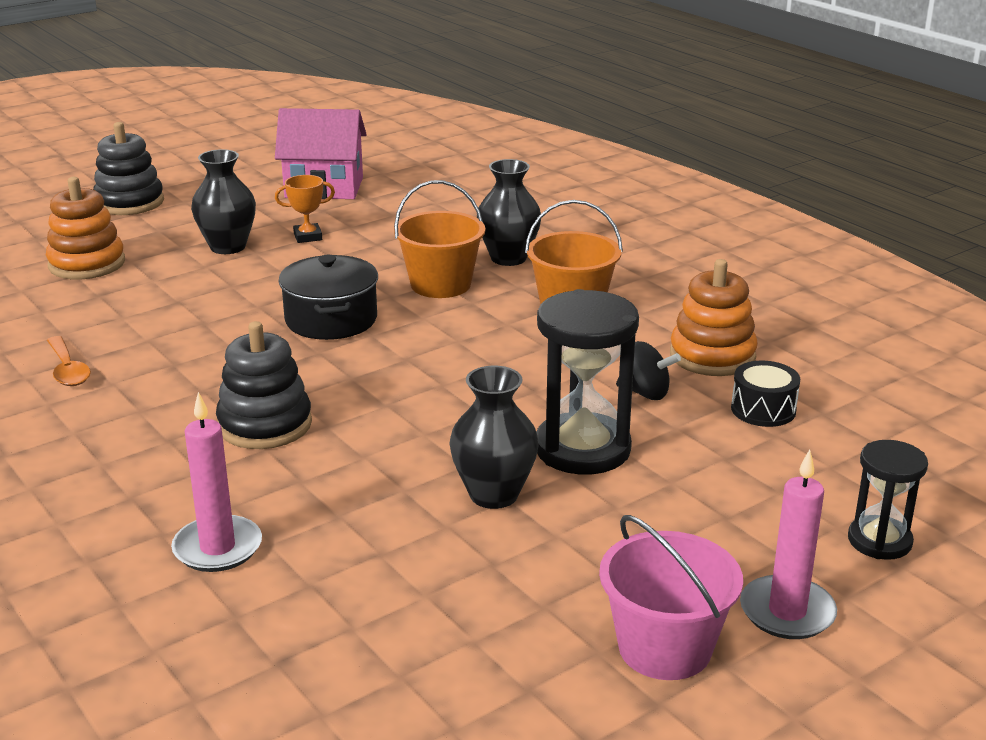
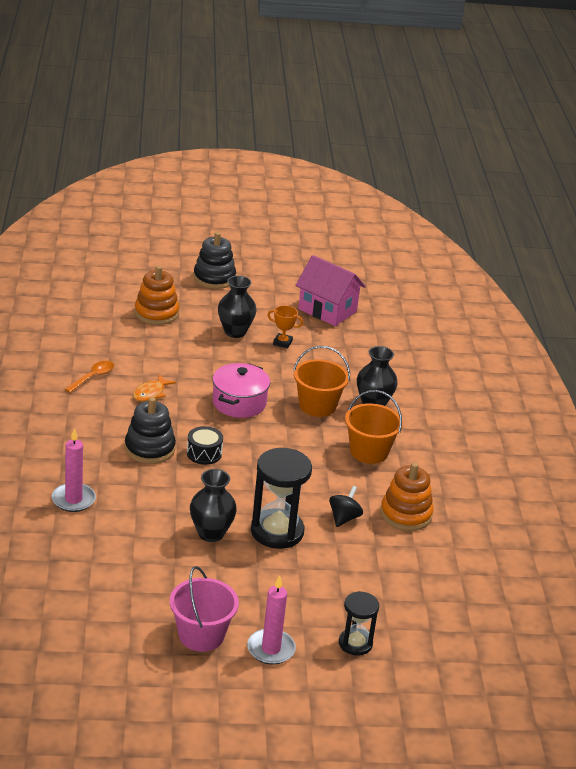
camera: 30 degrees right, 5 degrees up
(68, 370) = (93, 377): orange spoon -> orange spoon turned 150 degrees counterclockwise
(185, 356) = (150, 393): none -> orange fish
(331, 320) = (239, 403): black pot -> pink pot
(645, 393) = (344, 518): black spinning top -> black spinning top turned 120 degrees counterclockwise
(763, 409) = (391, 555): black drum -> black drum (204, 453)

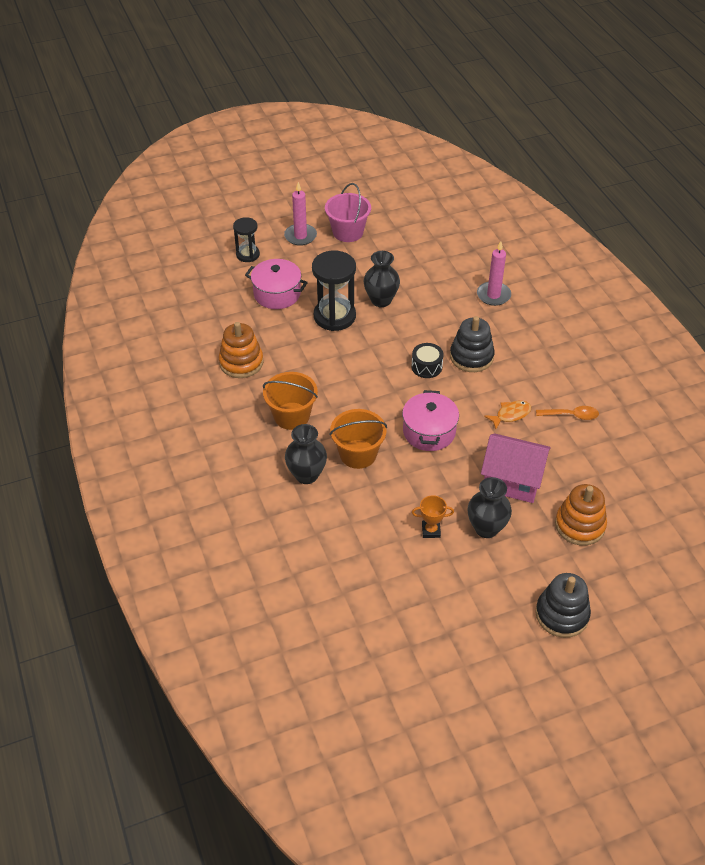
camera: 165 degrees right, 15 degrees up
(93, 377) = (571, 415): orange spoon -> orange spoon turned 105 degrees counterclockwise
(150, 393) = (510, 415): orange fish -> orange fish turned 45 degrees clockwise
(327, 310) = (408, 607): pink house -> pink house (512, 481)
(336, 578) = (277, 294): none -> pink pot
(344, 518) = (289, 343): black spinning top -> none

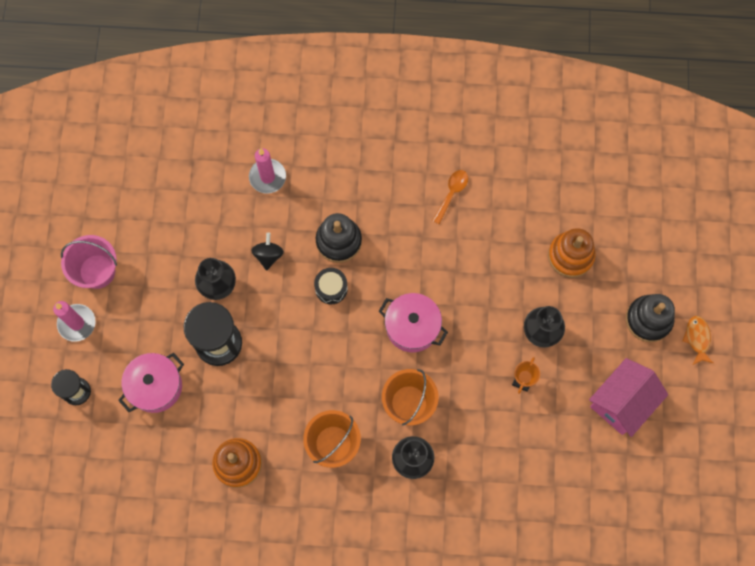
camera: 65 degrees left, 25 degrees up
(428, 319) = (268, 255): none -> black spinning top
(510, 415) = (426, 245): orange fish -> orange fish (697, 338)
(512, 481) = (500, 285): pink house -> pink house (622, 402)

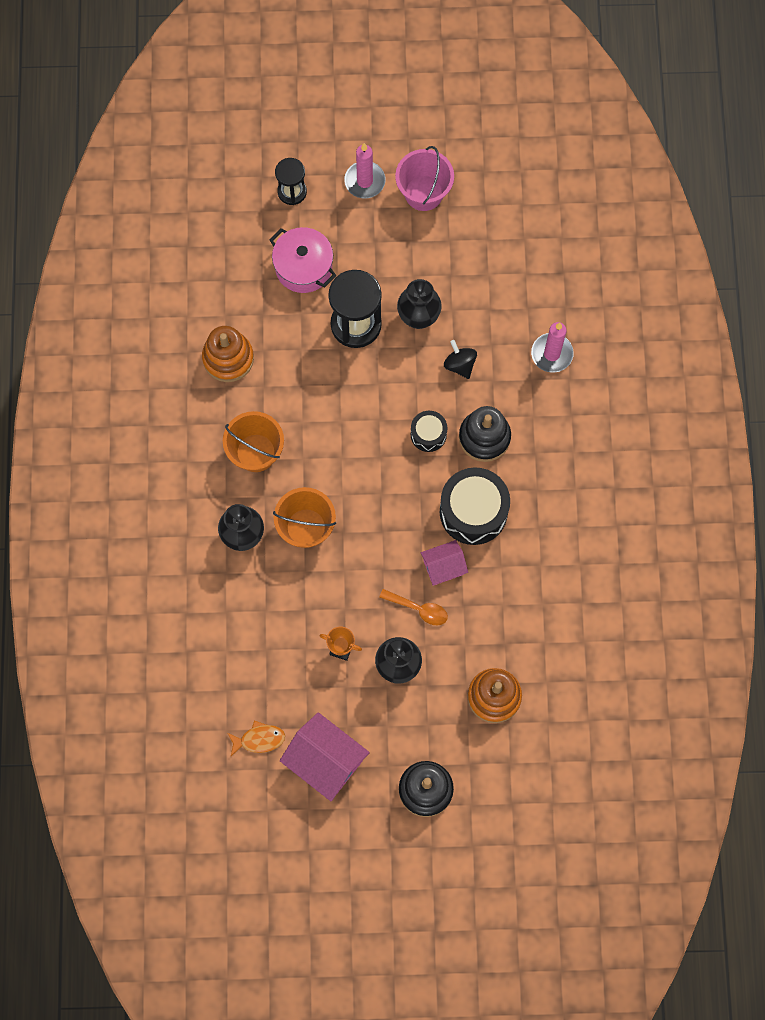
camera: 85 degrees right, 0 degrees up
(268, 255) = (460, 364): black spinning top -> black spinning top turned 120 degrees counterclockwise
(406, 257) = (473, 512): none -> black drum
(412, 327) = (392, 525): pink pot -> none
(451, 193) = (555, 556): orange spoon -> orange spoon (419, 609)
(454, 287) = (443, 567): none -> pink house
(697, 338) = (408, 847): orange fish -> orange fish (259, 739)

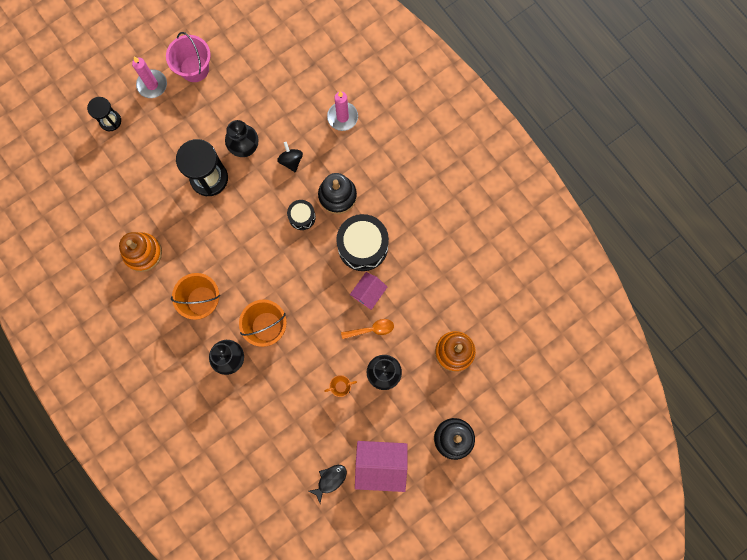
camera: 35 degrees left, 5 degrees up
(259, 739) = (330, 480): orange fish -> black fish
(303, 267) = (151, 164): pink pot -> none
(460, 364) = (291, 161): black spinning top -> black spinning top turned 45 degrees clockwise

